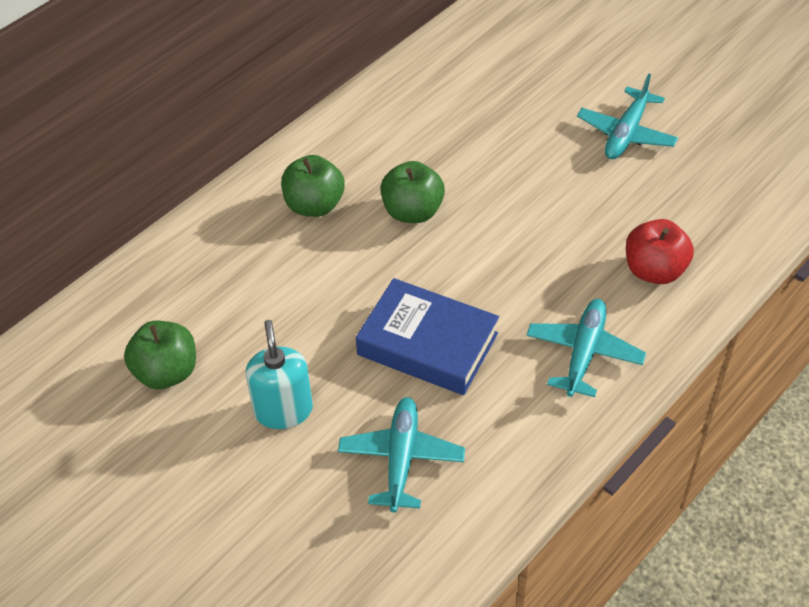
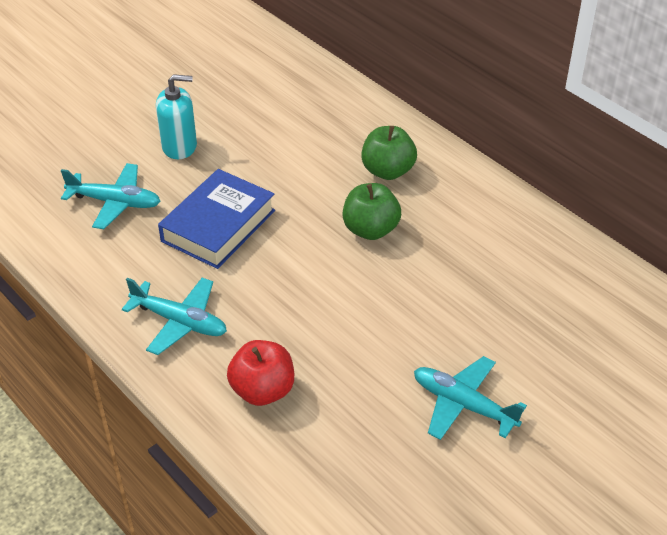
camera: 95 degrees right, 5 degrees down
(166, 372) = (231, 93): green apple -> none

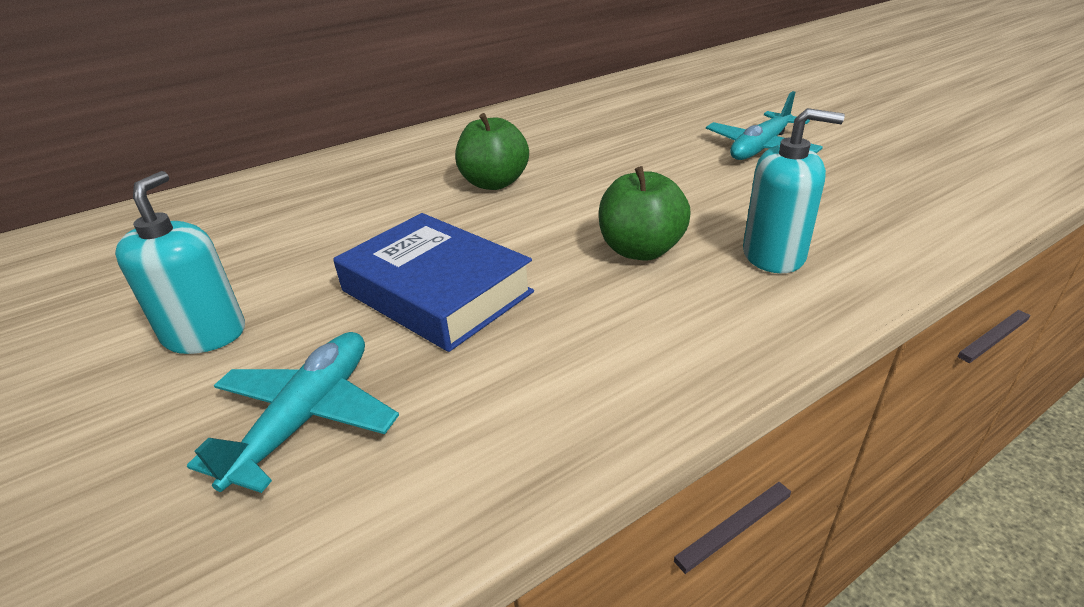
camera: 80 degrees left, 10 degrees down
(180, 322) = (647, 327): turquoise plane -> none
(262, 390) = (773, 255): red apple -> turquoise soap dispenser
(387, 171) = (397, 171): green apple -> green apple (641, 250)

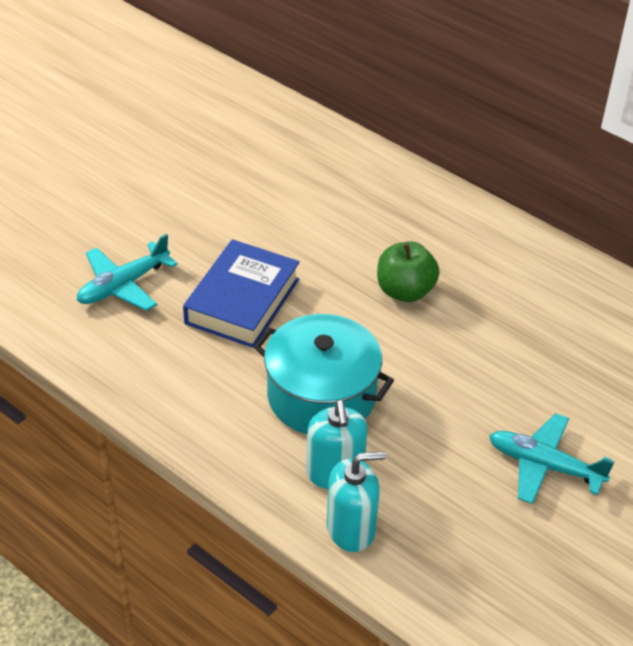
camera: 70 degrees right, 10 degrees up
(205, 334) = (177, 217): turquoise soap dispenser -> turquoise soap dispenser (351, 529)
(307, 417) = (123, 285): turquoise plane -> turquoise plane turned 135 degrees clockwise
(641, 250) = (321, 396): green apple -> turquoise pot

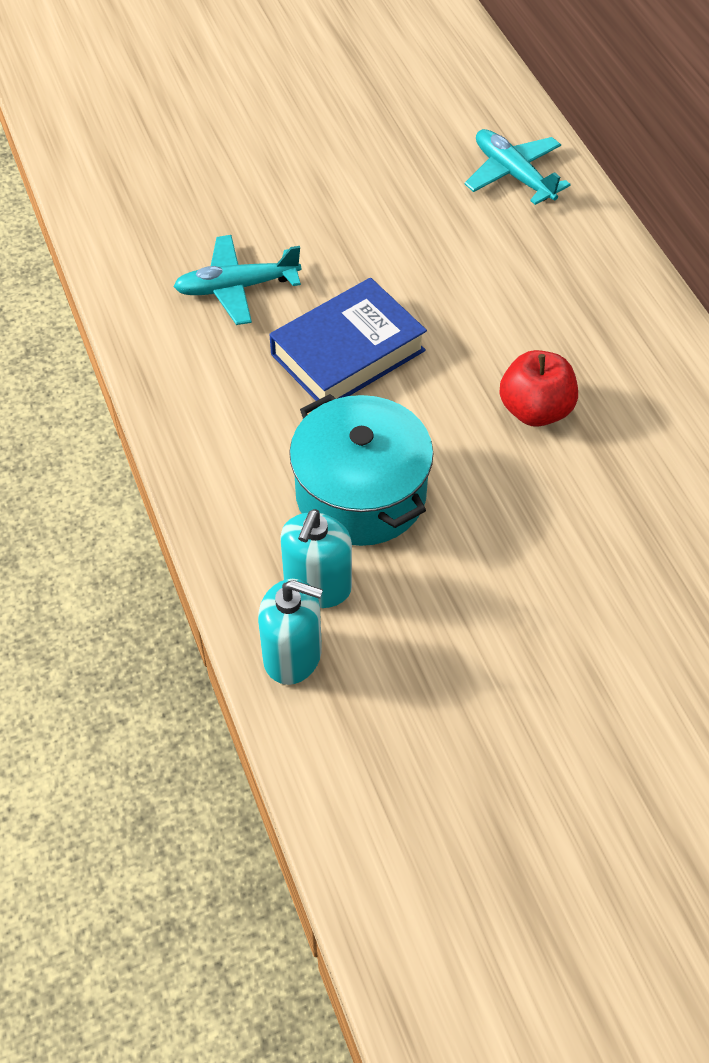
camera: 30 degrees right, 10 degrees up
(405, 291) = (535, 410): green apple -> red apple
(544, 465) = (555, 681): turquoise plane -> turquoise plane (513, 174)

